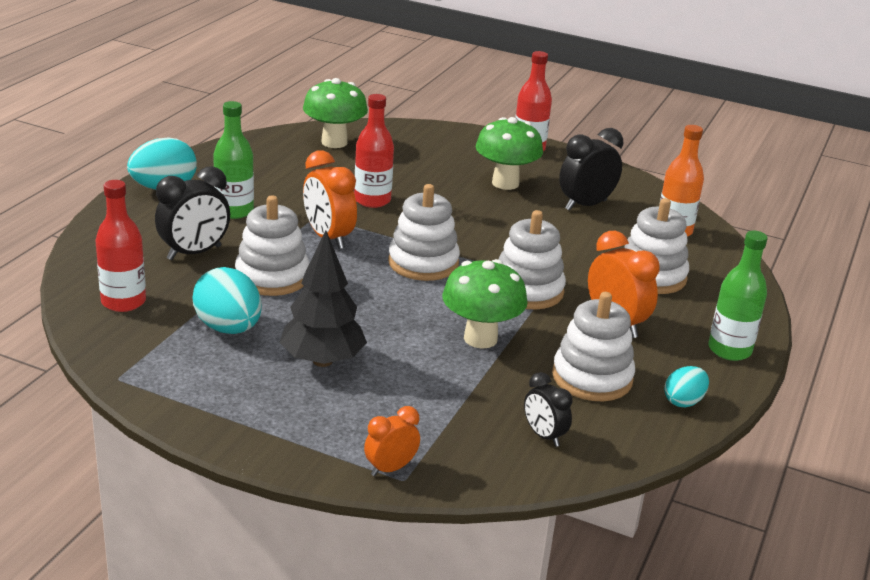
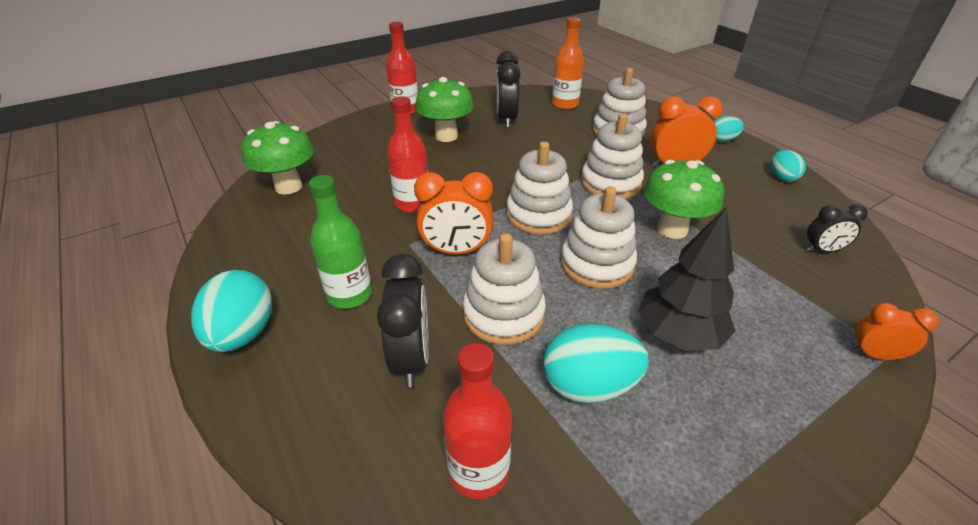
camera: 55 degrees left, 10 degrees up
(390, 468) = (874, 355): orange clock -> orange clock turned 105 degrees clockwise
(592, 378) = (744, 200): white stacking toy -> white stacking toy (596, 264)
(729, 350) = (722, 140): green bottle -> turquoise egg

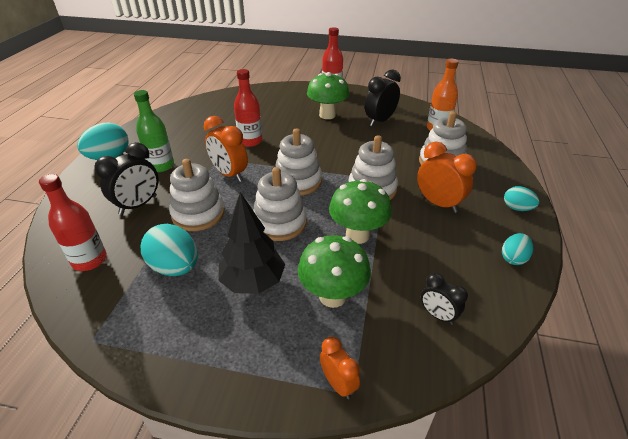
camera: 45 degrees right, 0 degrees up
(288, 187) = (215, 106): green mushroom -> green mushroom (332, 296)

